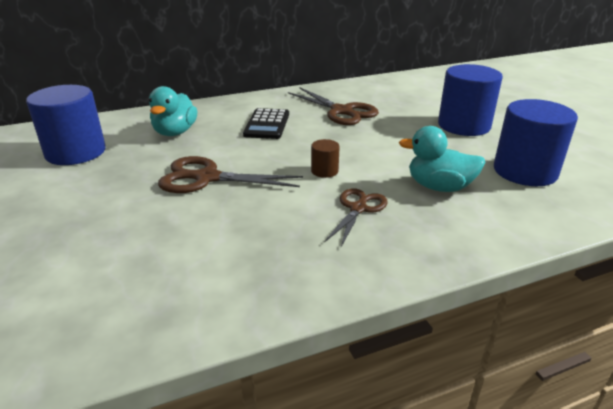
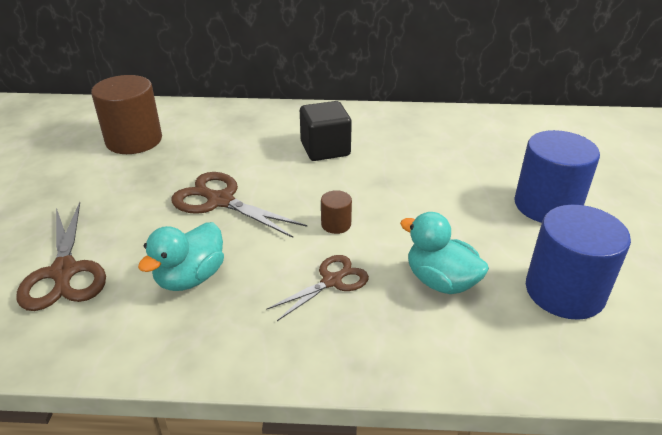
camera: 25 degrees right, 5 degrees up
(76, 152) = (134, 140): blue cylinder -> brown cylinder
(175, 132) = (232, 138): turquoise duck -> turquoise duck (190, 277)
(267, 124) = (325, 149): black calculator -> black cube
(341, 111) = (417, 150): brown scissors -> brown scissors (64, 272)

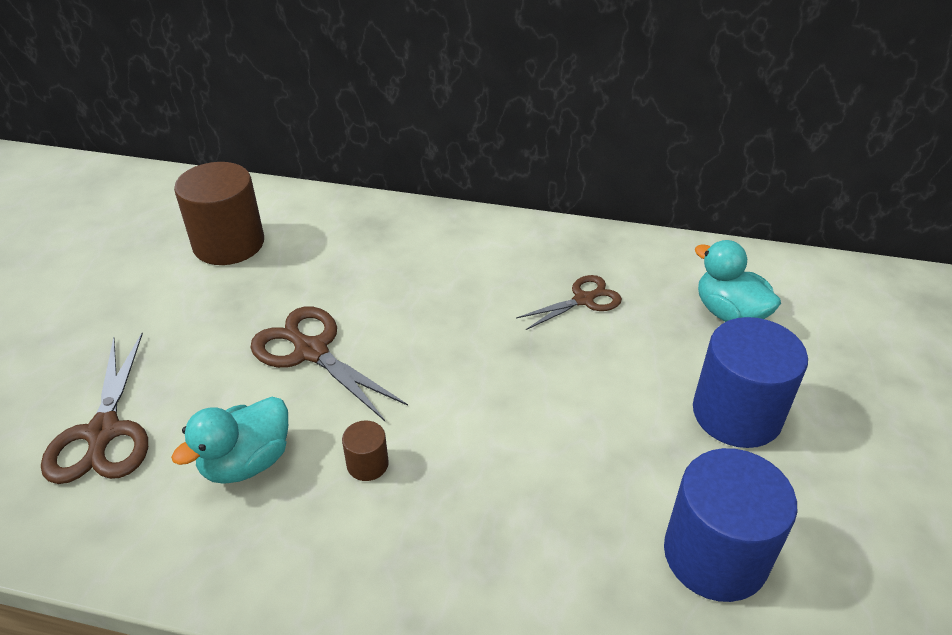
camera: 10 degrees right, 5 degrees up
(325, 149) = (465, 285): black cube -> none
(331, 281) = (416, 493): brown scissors -> brown scissors (583, 300)
(336, 224) = (446, 407): brown cylinder -> brown cylinder (367, 464)
(441, 281) = (555, 514): turquoise duck -> turquoise duck (729, 313)

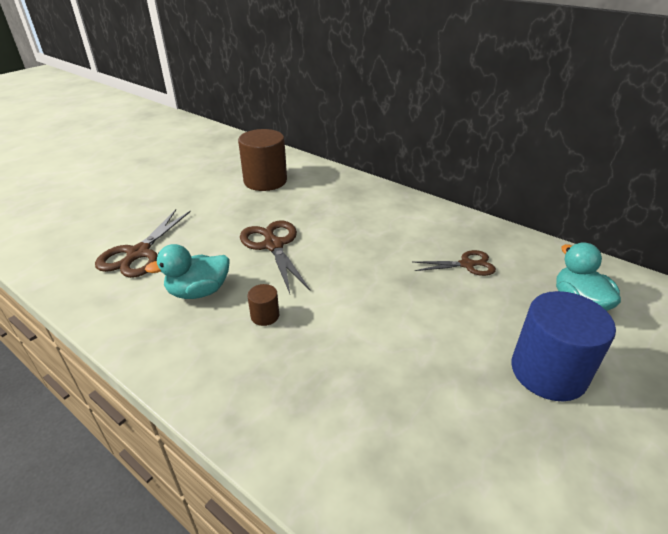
camera: 25 degrees right, 5 degrees down
(715, 555) = (475, 465): blue cylinder -> none

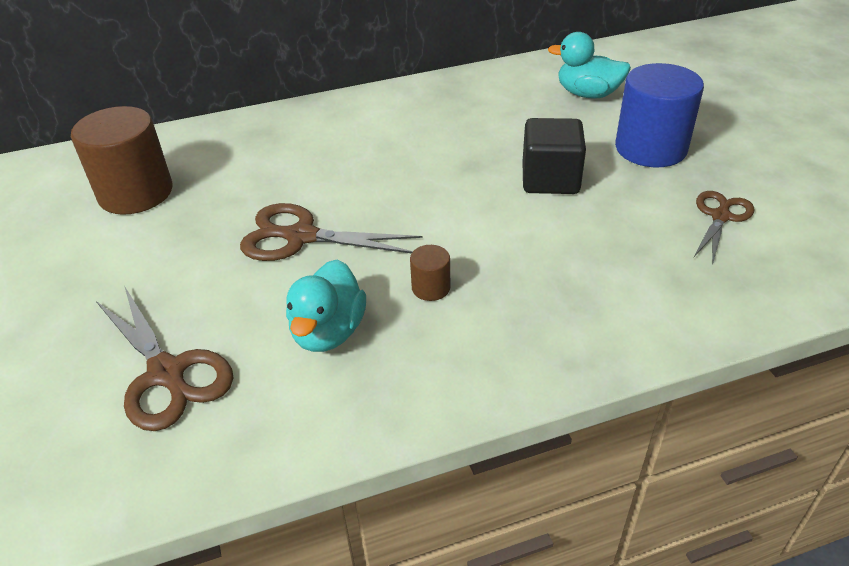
camera: 55 degrees left, 5 degrees up
(436, 326) = (550, 179): none -> black cube
(467, 264) = (482, 122): brown scissors -> brown scissors (720, 217)

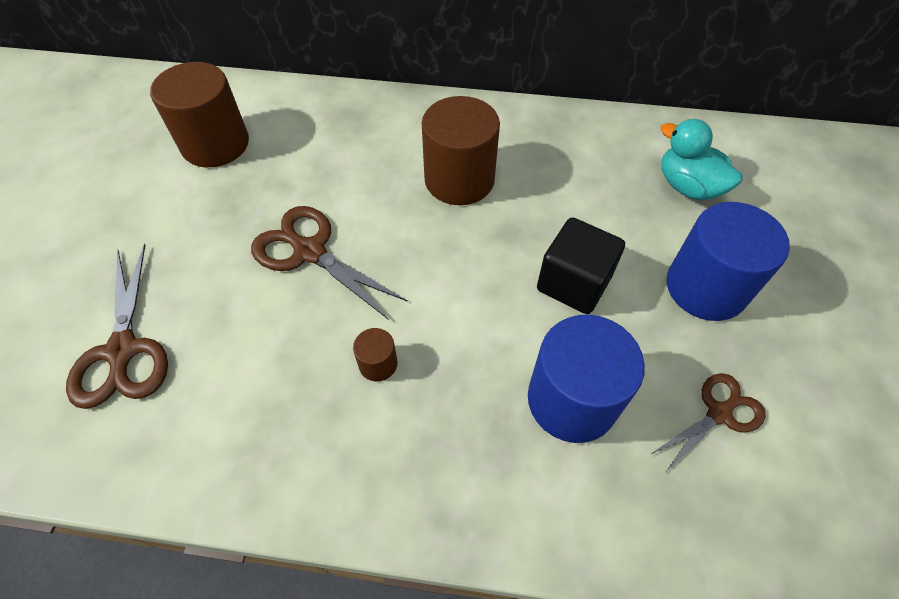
camera: 25 degrees right, 15 degrees up
(328, 332) = (264, 371): turquoise duck -> none
(399, 146) = (459, 180): none -> brown cylinder
(609, 249) = (572, 400): none -> blue cylinder

